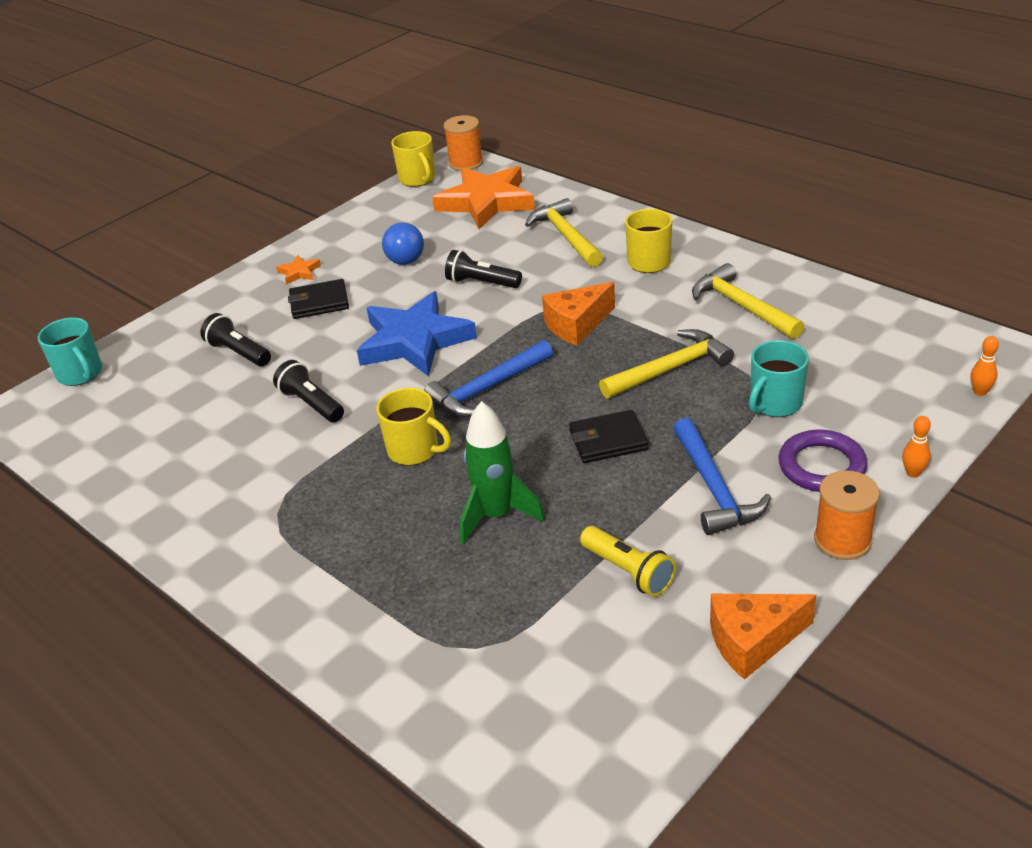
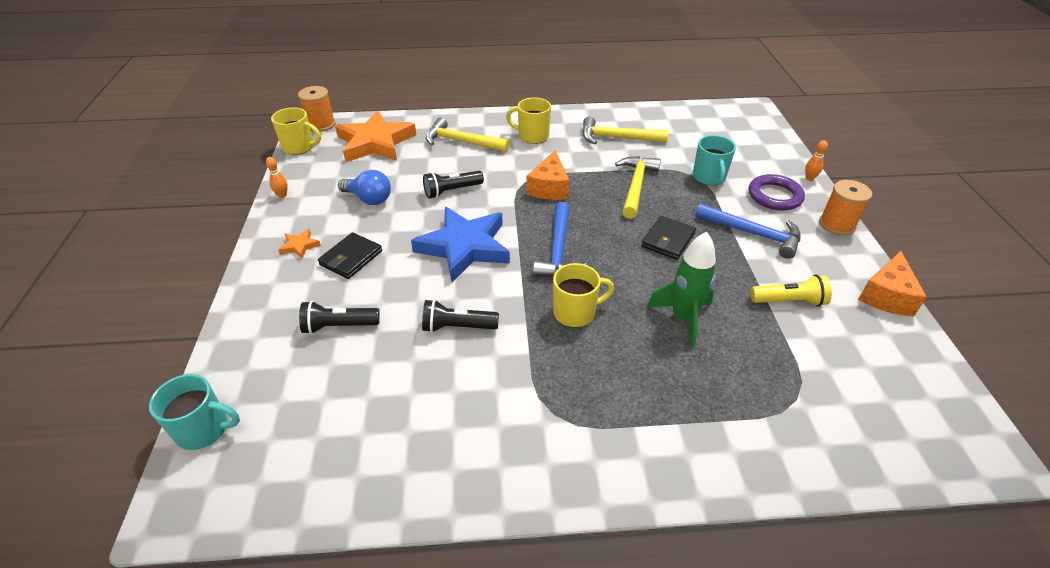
camera: 50 degrees left, 5 degrees up
(980, 392) = (773, 130): orange bowling pin -> orange bowling pin (282, 195)

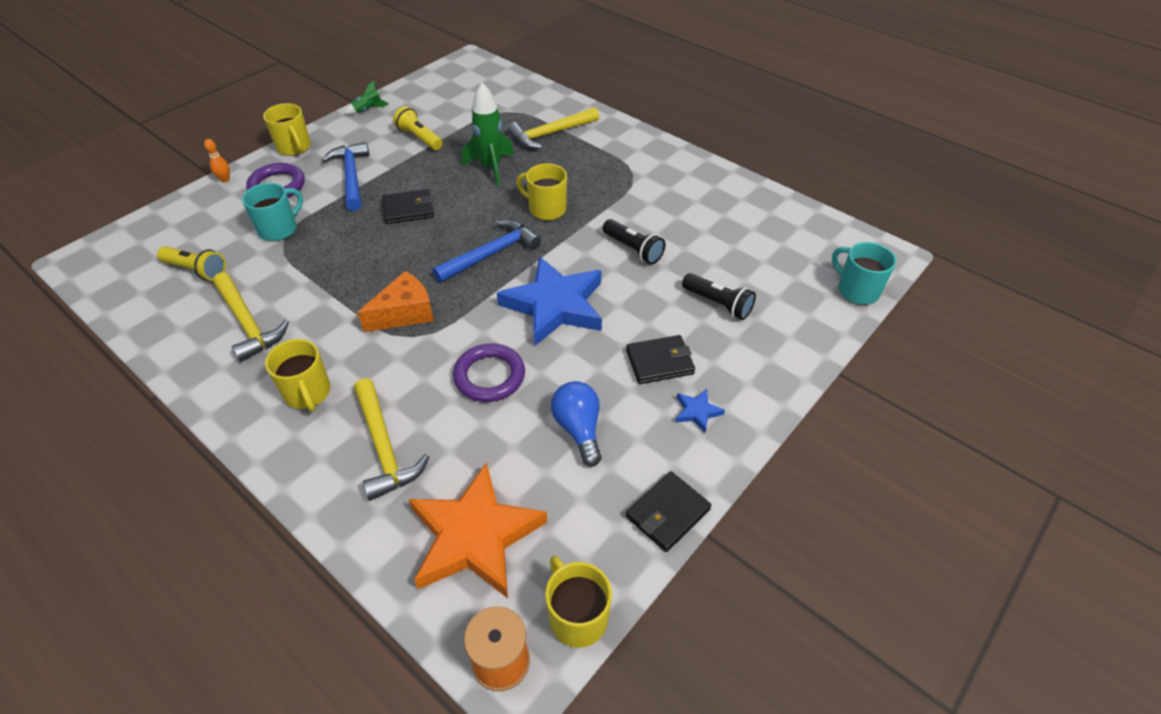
camera: 135 degrees left, 5 degrees up
(282, 195) = (667, 513): orange bowling pin -> black wallet
(300, 246) = (697, 412): orange star -> blue star
(452, 191) = (489, 376): black flashlight -> purple ring
(635, 186) = (341, 263): yellow hammer -> yellow hammer (550, 134)
(695, 138) = (196, 270): none -> yellow flashlight
(837, 225) = (294, 147): orange spool -> yellow mug
(886, 296) = (368, 109): orange cheese -> green rocket

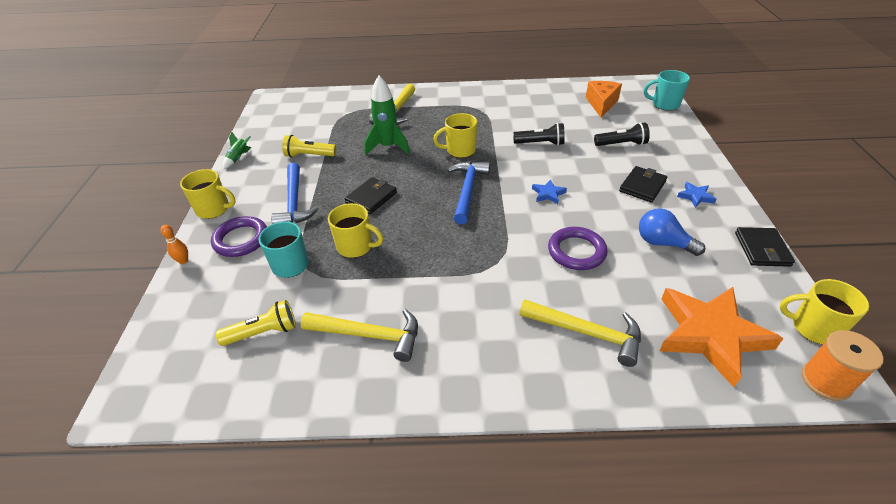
camera: 40 degrees left, 5 degrees down
(308, 393) = (487, 342): yellow mug -> yellow mug (356, 246)
(351, 176) = (294, 202): blue hammer -> blue hammer turned 135 degrees counterclockwise
(404, 313) = (470, 254): orange cheese -> orange cheese (601, 104)
(555, 305) = (548, 194): blue star -> blue star, size x0.41

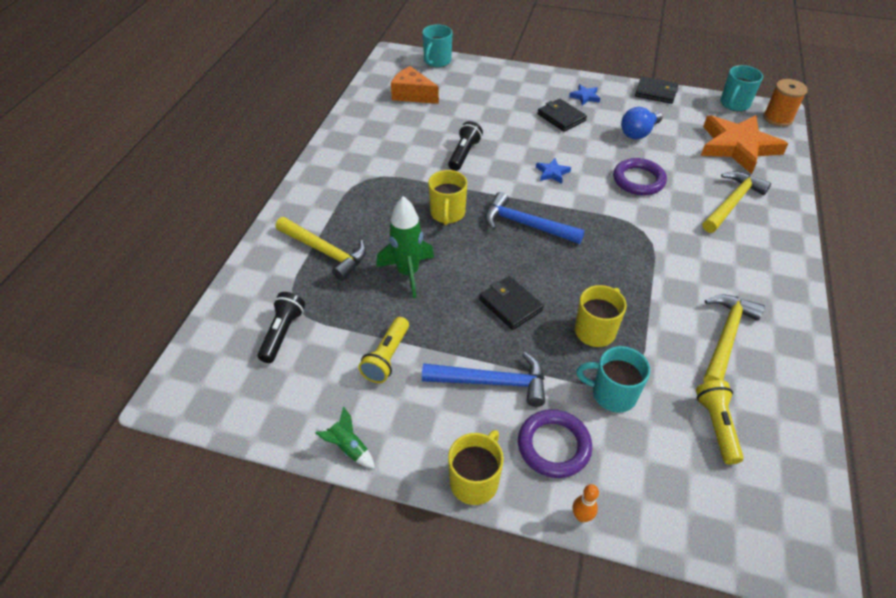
camera: 75 degrees left, 5 degrees up
(621, 144) = (491, 107): black flashlight -> black flashlight (282, 333)
(813, 328) = (734, 104): yellow mug -> turquoise mug

